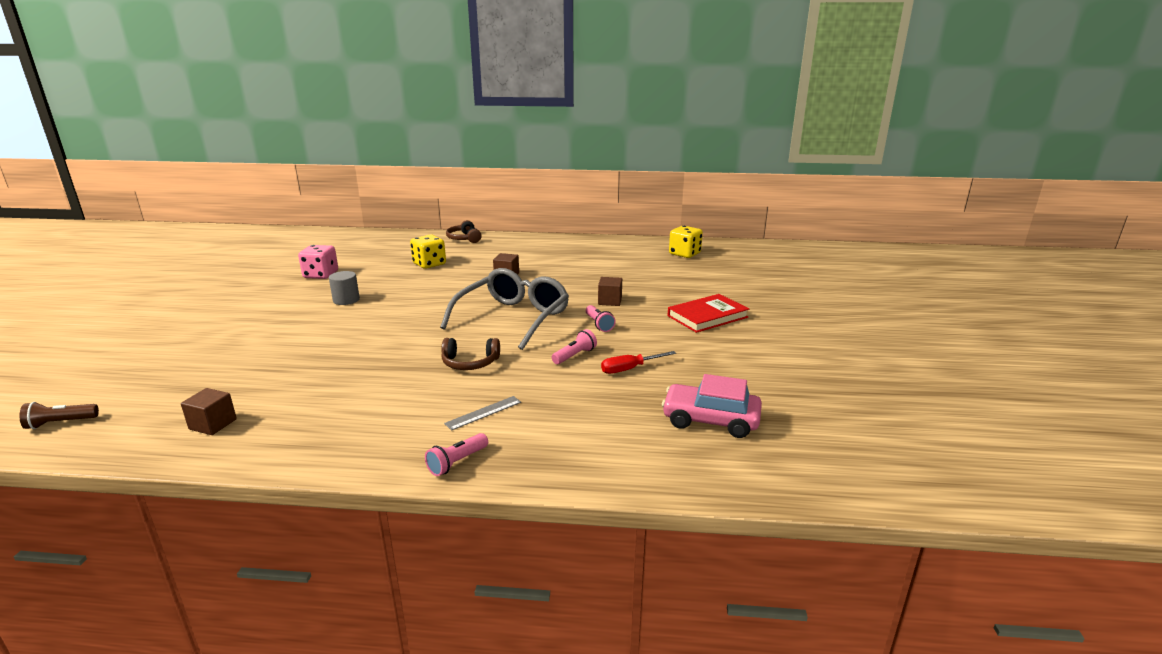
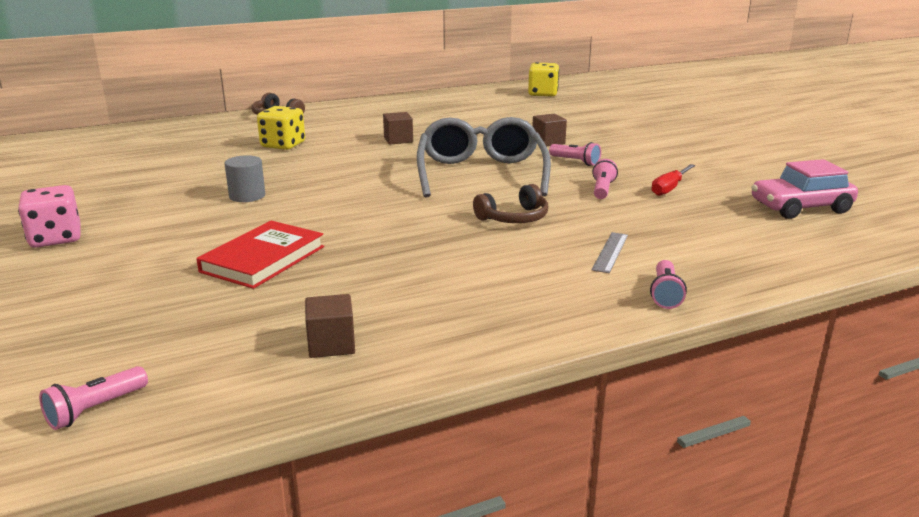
camera: 30 degrees left, 0 degrees up
(60, 423) = (95, 409): brown flashlight -> pink flashlight
(321, 275) = (155, 179): pink dice -> pink dice (56, 238)
(707, 316) = (656, 137): red book -> red book (263, 259)

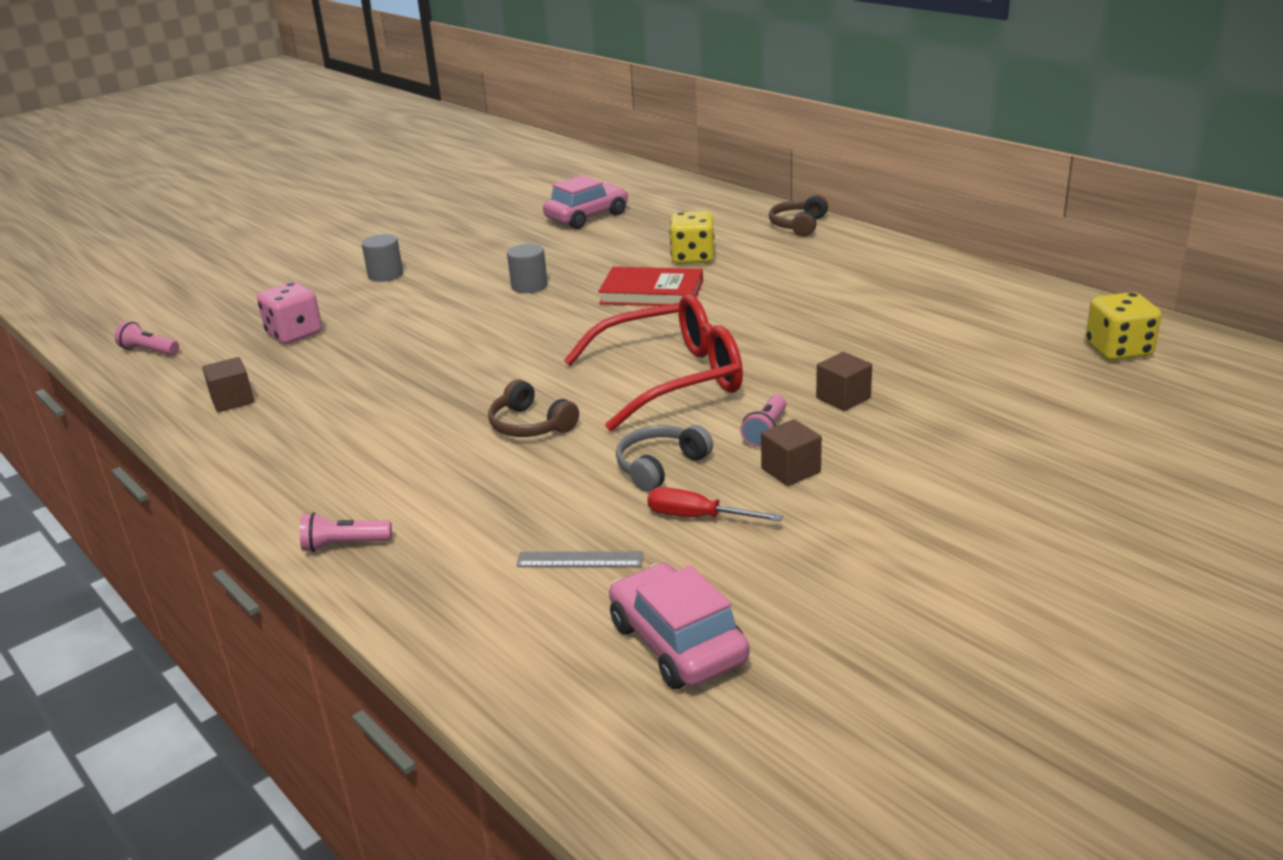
camera: 75 degrees right, 5 degrees up
(56, 238) = (404, 252): pink dice -> pink dice (294, 334)
(104, 251) = (385, 275): none -> grey cylinder
(126, 163) = (587, 217): none -> pink car
(263, 259) = (384, 333): red book -> red book (651, 292)
(398, 140) = (763, 306): brown cube -> brown cube (790, 470)
(481, 173) = (671, 379): grey glasses -> red glasses
(602, 189) = (660, 466): pink flashlight -> grey headphones
(610, 252) = (450, 498): grey ruler -> grey ruler (580, 560)

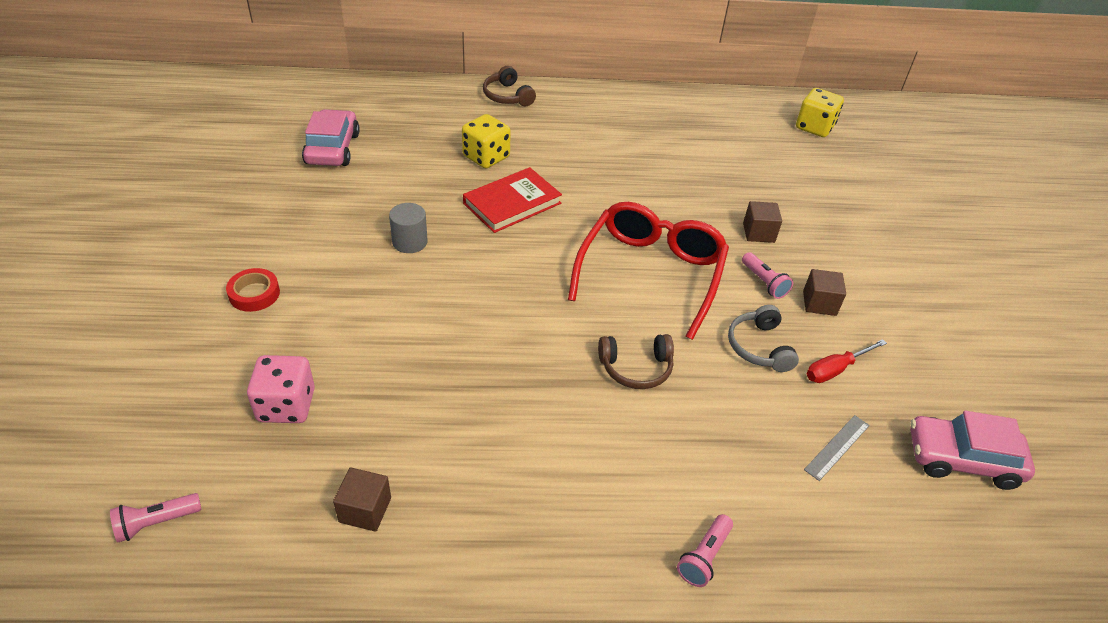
camera: 55 degrees left, 15 degrees up
(385, 275) = (254, 294): grey cylinder -> red tape

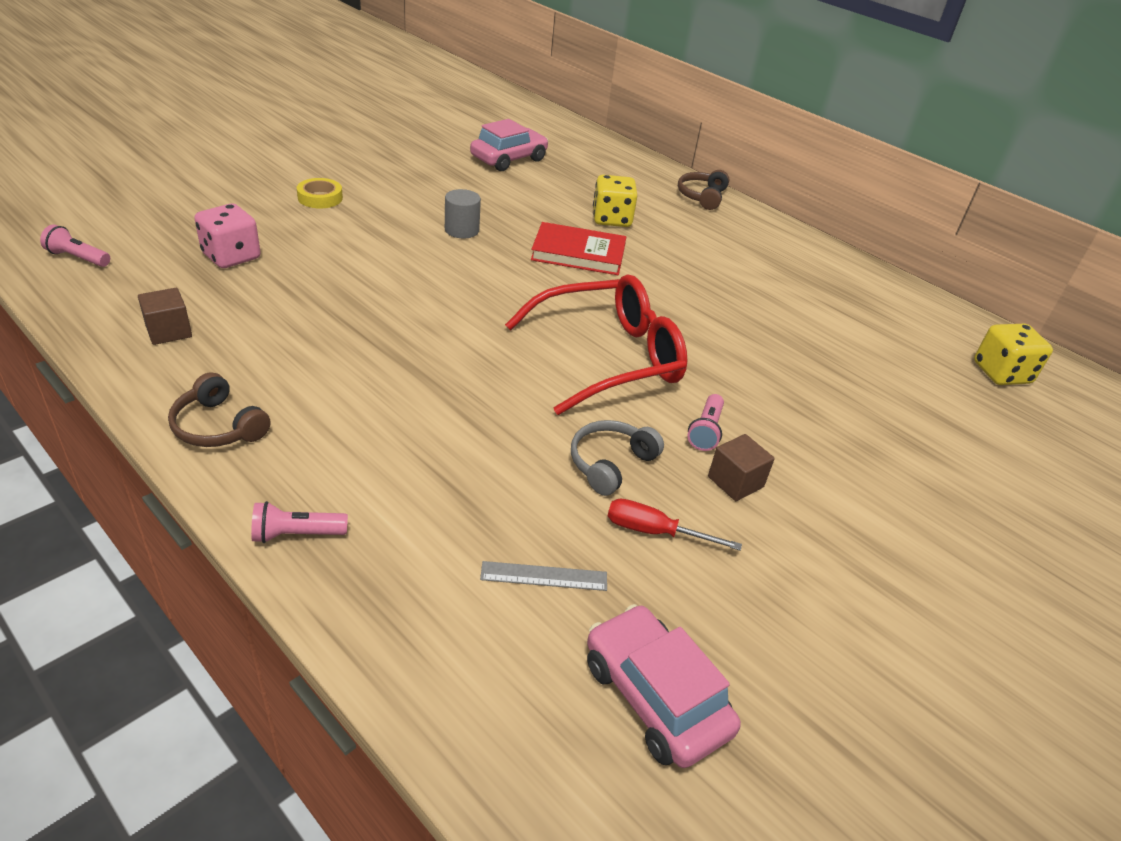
camera: 45 degrees right, 5 degrees down
(254, 294) = (320, 198): red tape -> yellow tape
(636, 368) = (478, 398): brown headphones -> brown headphones (218, 426)
(758, 233) = (771, 399): brown cube -> none

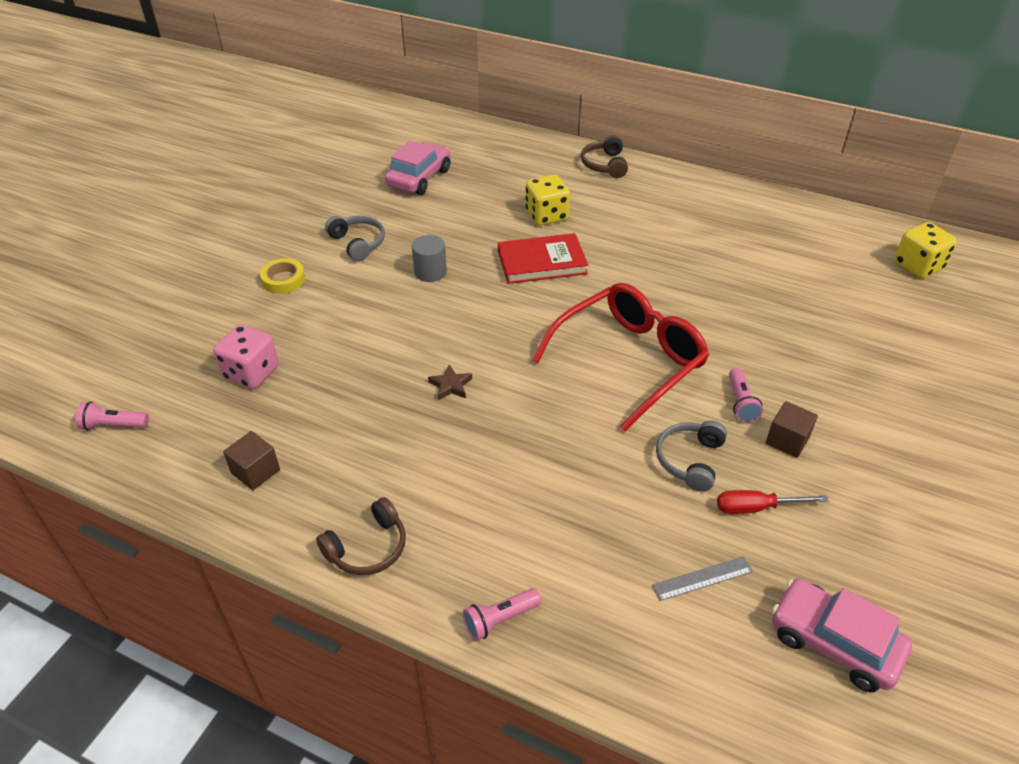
camera: 15 degrees left, 5 degrees up
(218, 426) = (368, 547): brown headphones -> brown headphones turned 60 degrees counterclockwise
(409, 322) = (450, 385): none -> brown star
(411, 190) = (358, 243): none -> grey headphones

